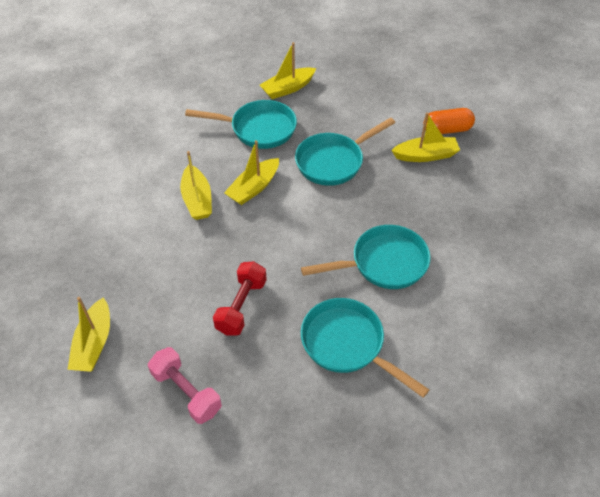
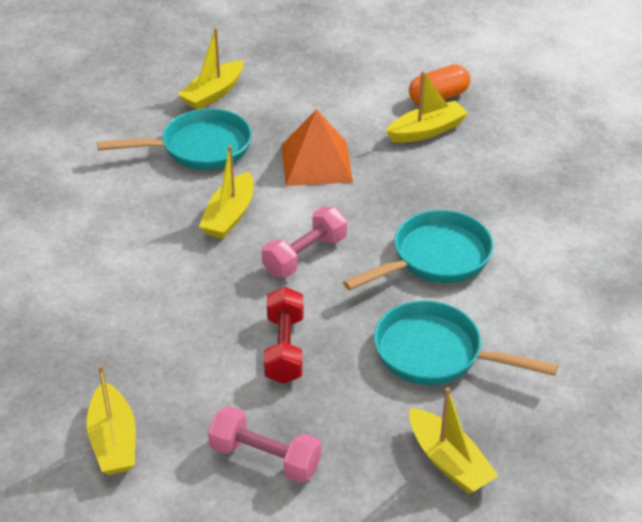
camera: 20 degrees left, 10 degrees down
(197, 200) = (162, 246): yellow boat -> yellow boat (448, 461)
(290, 234) = (305, 255): none -> pink dumbbell
(333, 161) = (316, 163): turquoise pan -> orange pyramid

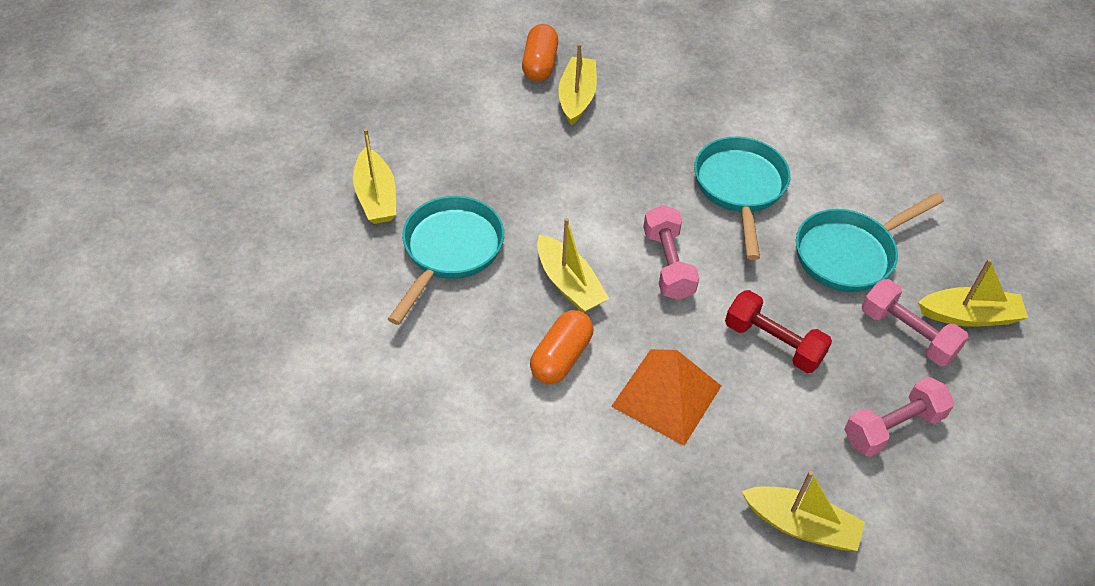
camera: 55 degrees left, 10 degrees up
(155, 244) = (561, 357): none -> orange capsule
(316, 163) = (551, 187): orange pyramid -> orange pyramid (667, 396)
(382, 427) = (907, 333): none -> pink dumbbell

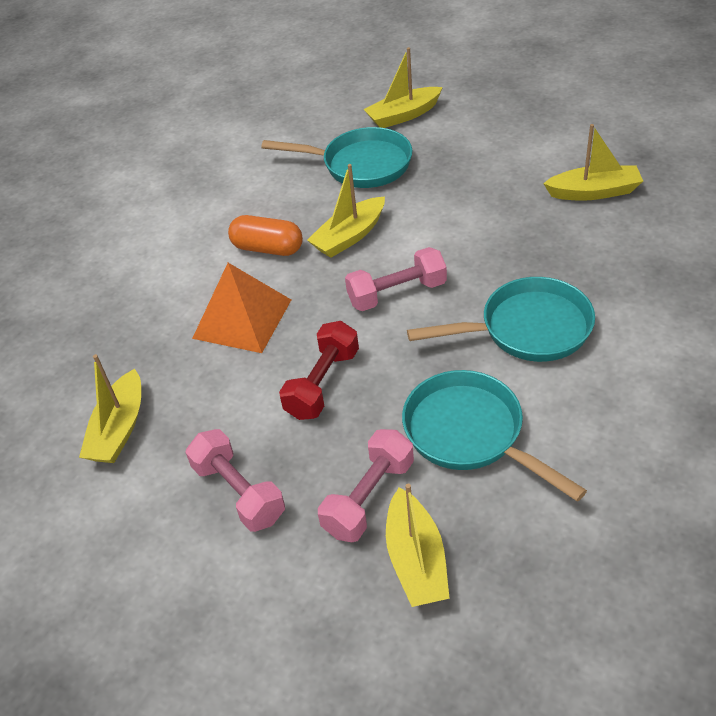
camera: 85 degrees right, 5 degrees down
(540, 64) = (626, 159): orange capsule -> none

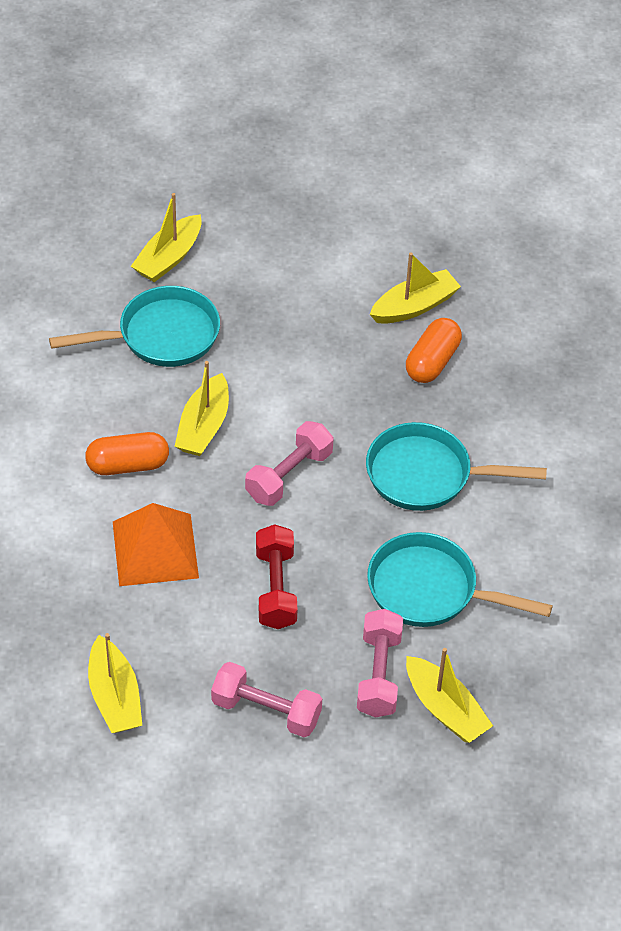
camera: 35 degrees left, 5 degrees up
(527, 329) = (427, 475): turquoise pan -> turquoise pan turned 135 degrees counterclockwise
(586, 238) = (432, 361): none -> orange capsule

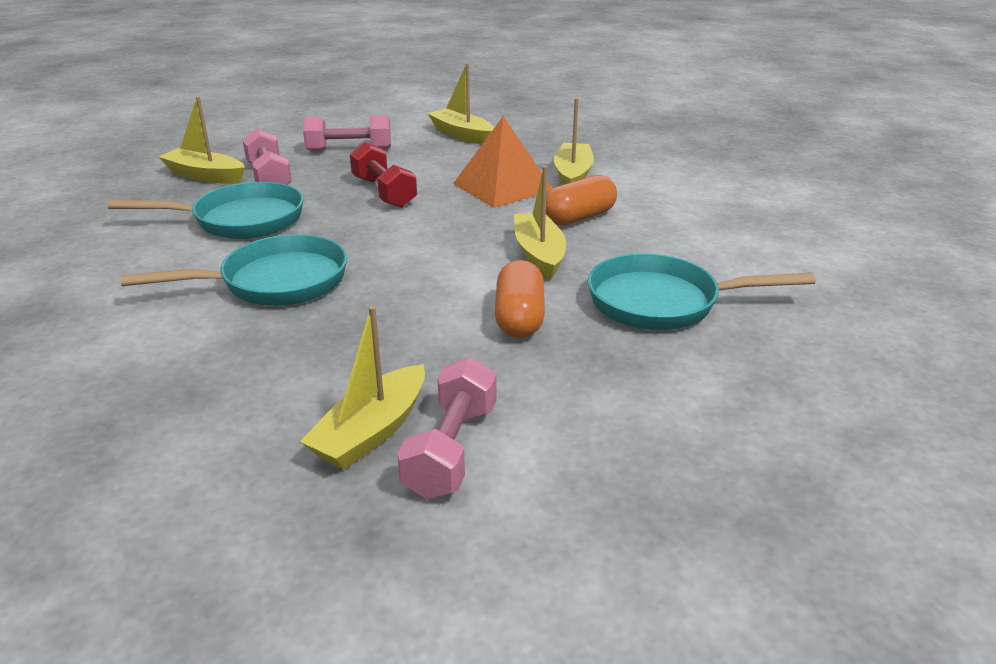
camera: 155 degrees right, 20 degrees down
(161, 336) = (663, 302): turquoise pan -> turquoise pan turned 45 degrees clockwise
(169, 258) = (753, 375): yellow boat -> yellow boat (573, 175)
(289, 475) = (424, 247): pink dumbbell -> pink dumbbell (451, 450)
(432, 361) = (313, 377): orange capsule -> orange capsule (519, 318)

